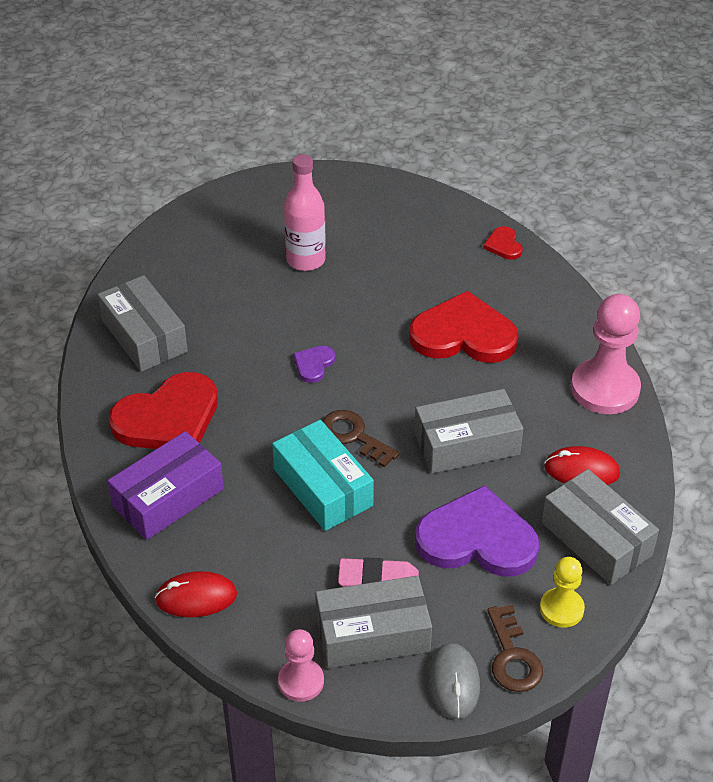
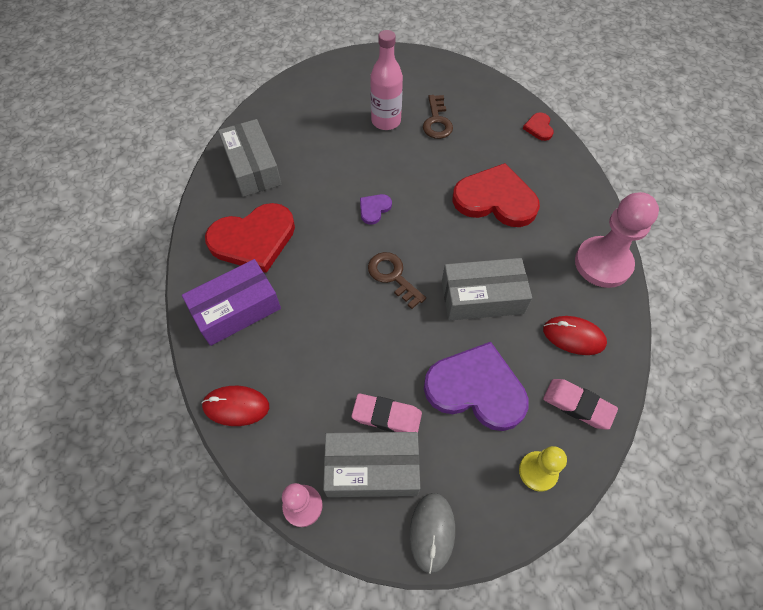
camera: 10 degrees right, 15 degrees up
(323, 487) = (359, 319): turquoise box -> none
(512, 656) = (488, 513): brown key -> brown key (437, 121)
(596, 539) = (577, 405): grey box -> pink eraser

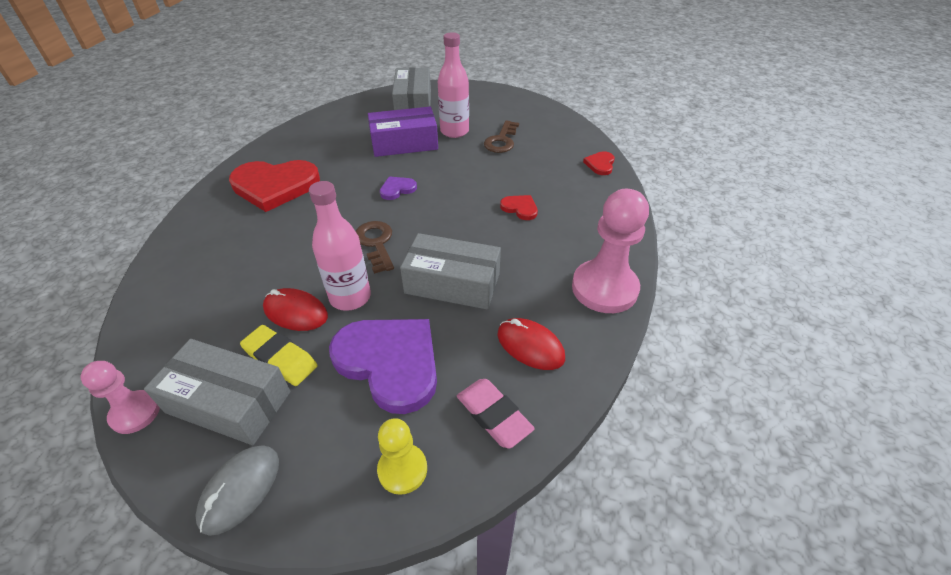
camera: 20 degrees right, 15 degrees down
(236, 310) = (217, 232): purple box -> purple box (404, 143)
(236, 406) = (152, 306): red mouse -> red mouse (295, 312)
(252, 167) = (315, 138): grey box -> grey box (413, 103)
(387, 416) = (280, 358): pink eraser -> yellow eraser
(406, 339) = (350, 297): none -> pink bottle
(495, 199) = (520, 208): red heart -> red heart, size x0.44

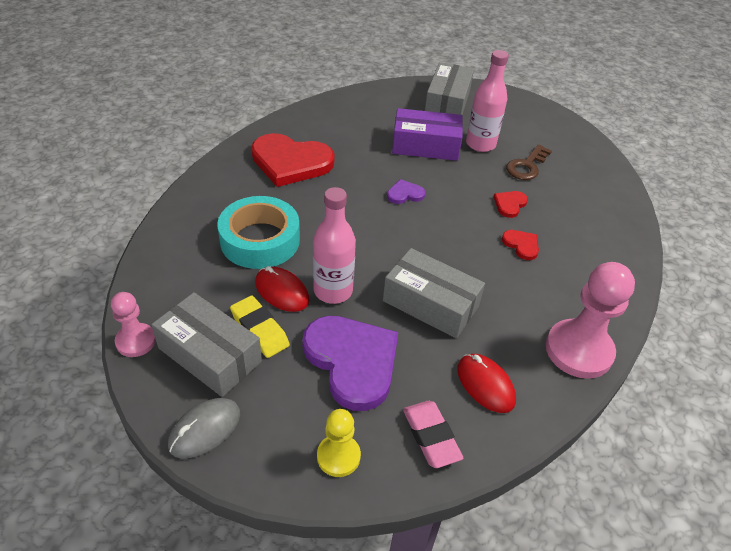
camera: 15 degrees right, 0 degrees up
(260, 267) = (260, 240): none -> turquoise tape
(376, 243) = (370, 245): brown key -> none
(600, 164) = (624, 218): red heart -> red heart (509, 204)

